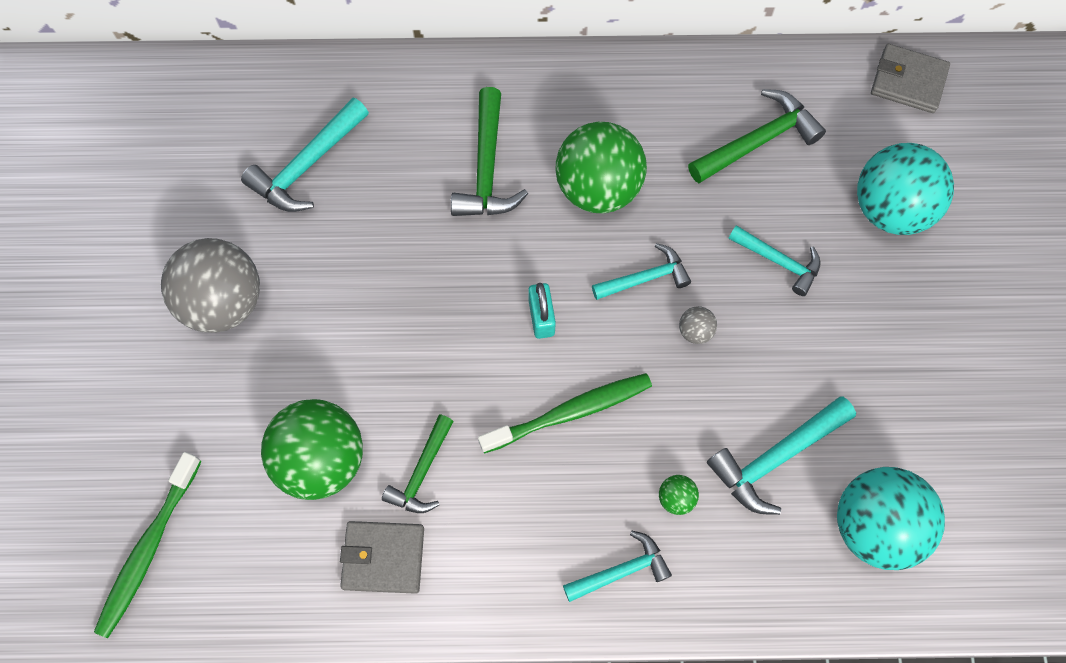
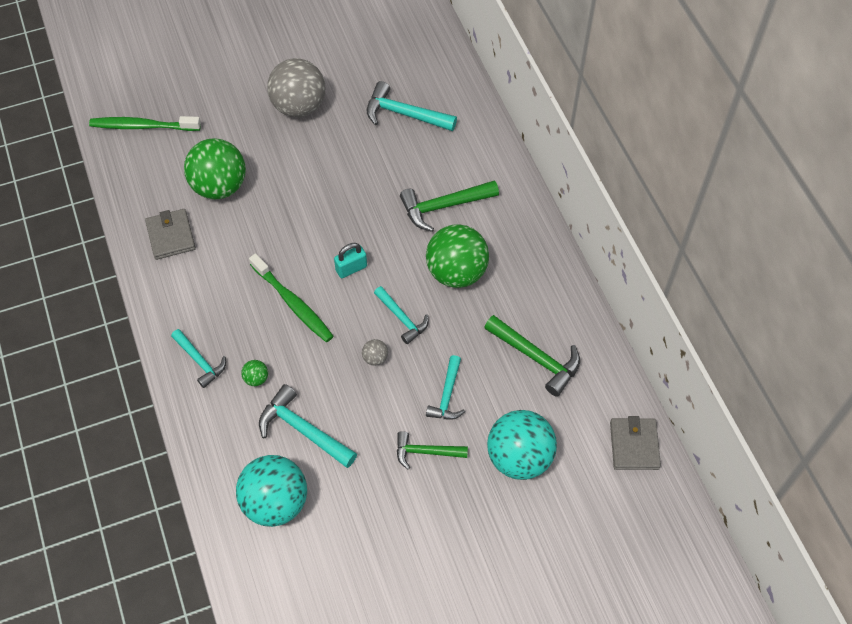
camera: 70 degrees right, 10 degrees down
(422, 472) = (228, 238): green hammer -> green hammer (425, 452)

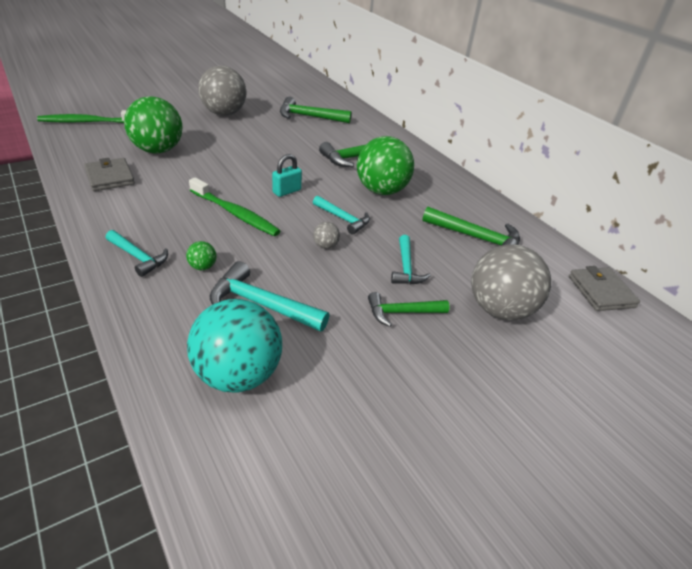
camera: 15 degrees left, 20 degrees down
(404, 114) = (309, 117): turquoise hammer -> green hammer
(519, 457) = (499, 309): turquoise ball -> grey ball

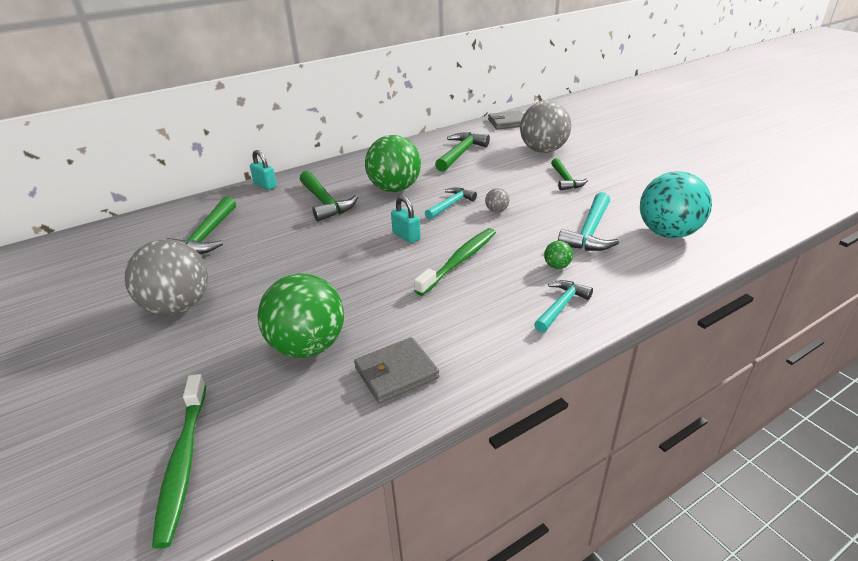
camera: 85 degrees left, 5 degrees down
(391, 134) = (265, 185): none -> turquoise padlock
(406, 268) = (512, 178): turquoise hammer -> none

